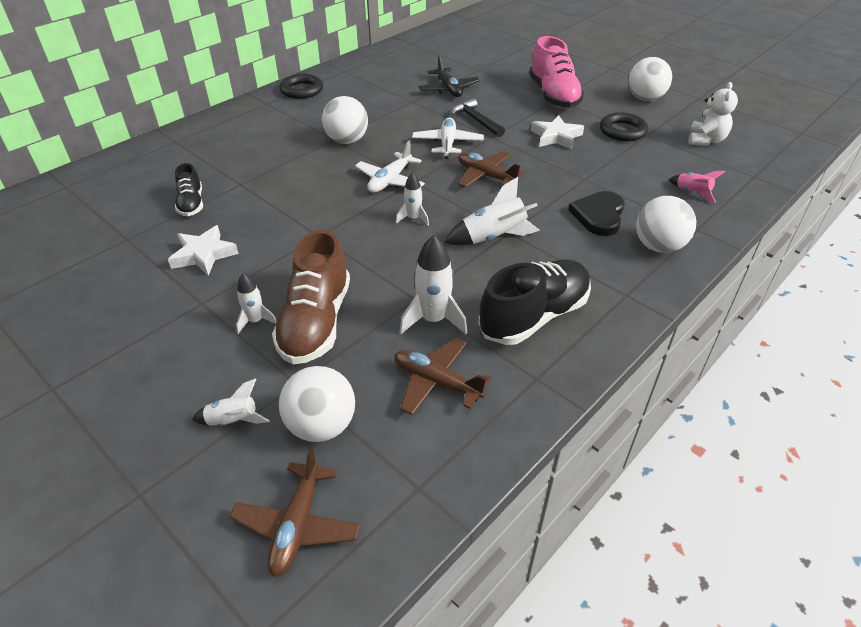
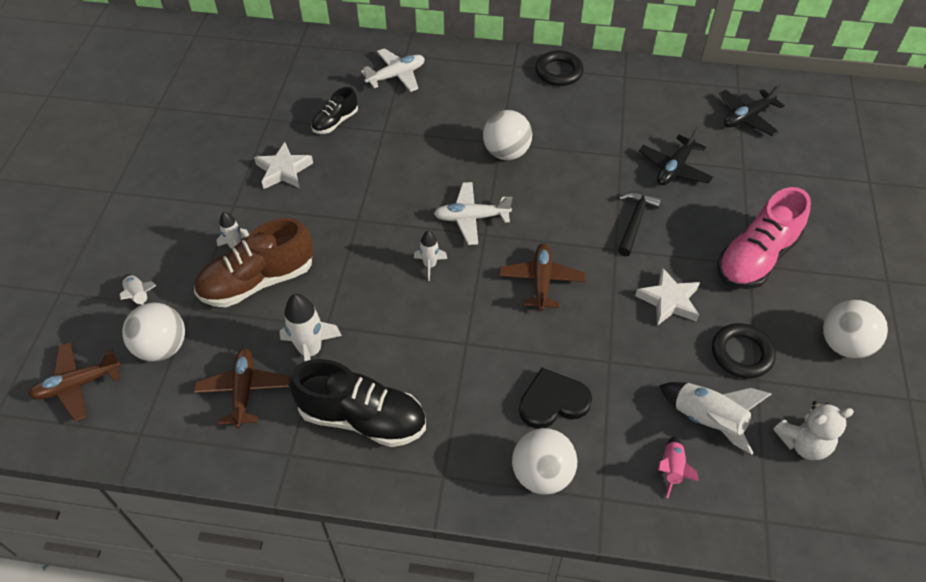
camera: 55 degrees right, 10 degrees up
(439, 51) = (747, 117): none -> black plane
(447, 144) = (570, 223): white plane -> white plane (396, 76)
(493, 237) = (449, 335): white rocket -> white rocket (707, 420)

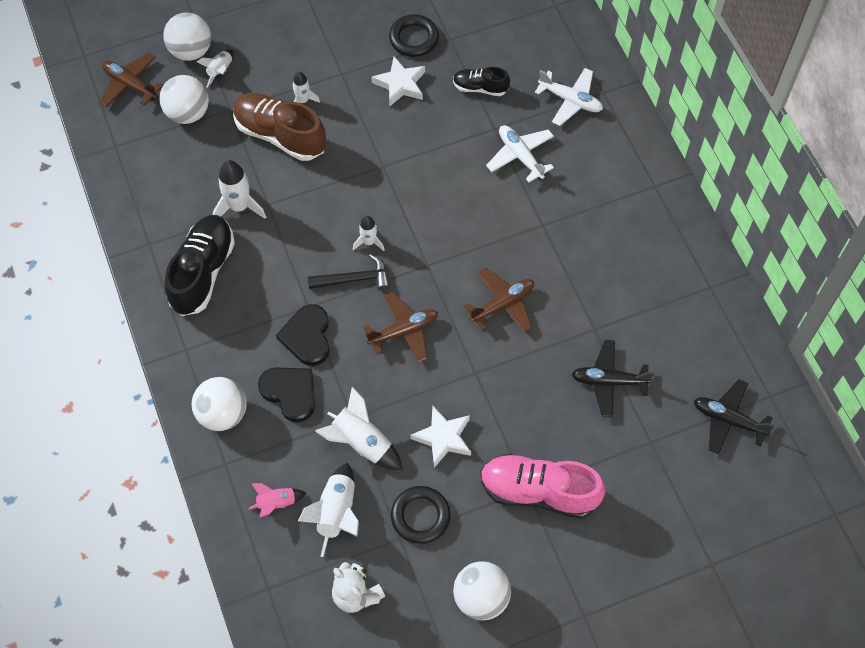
camera: 60 degrees right, 10 degrees up
(244, 391) = (182, 185): brown plane -> brown plane (502, 304)
(362, 418) = (203, 272): black shoe -> black shoe turned 150 degrees counterclockwise
(471, 218) = (438, 246): white plane -> white plane (520, 156)
(499, 359) = (307, 336): none -> black heart
(506, 152) = (533, 235): white ball -> white ball (191, 51)
(559, 72) = (673, 227): black ring -> black ring (414, 38)
(635, 221) = (518, 375): black hammer -> black hammer (354, 279)
(641, 366) = (361, 442): none -> white rocket

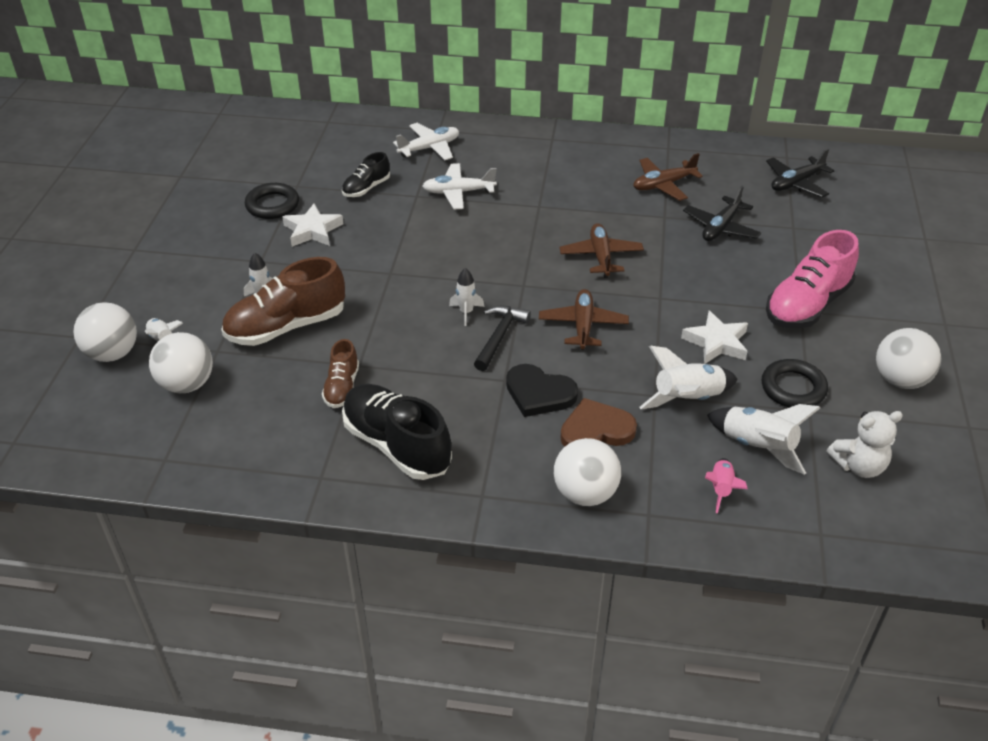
camera: 60 degrees left, 20 degrees down
(130, 85) = (99, 417): brown plane -> brown plane (663, 185)
(239, 207) = (342, 387): white rocket -> brown shoe
(290, 393) = (596, 430): black heart -> brown heart

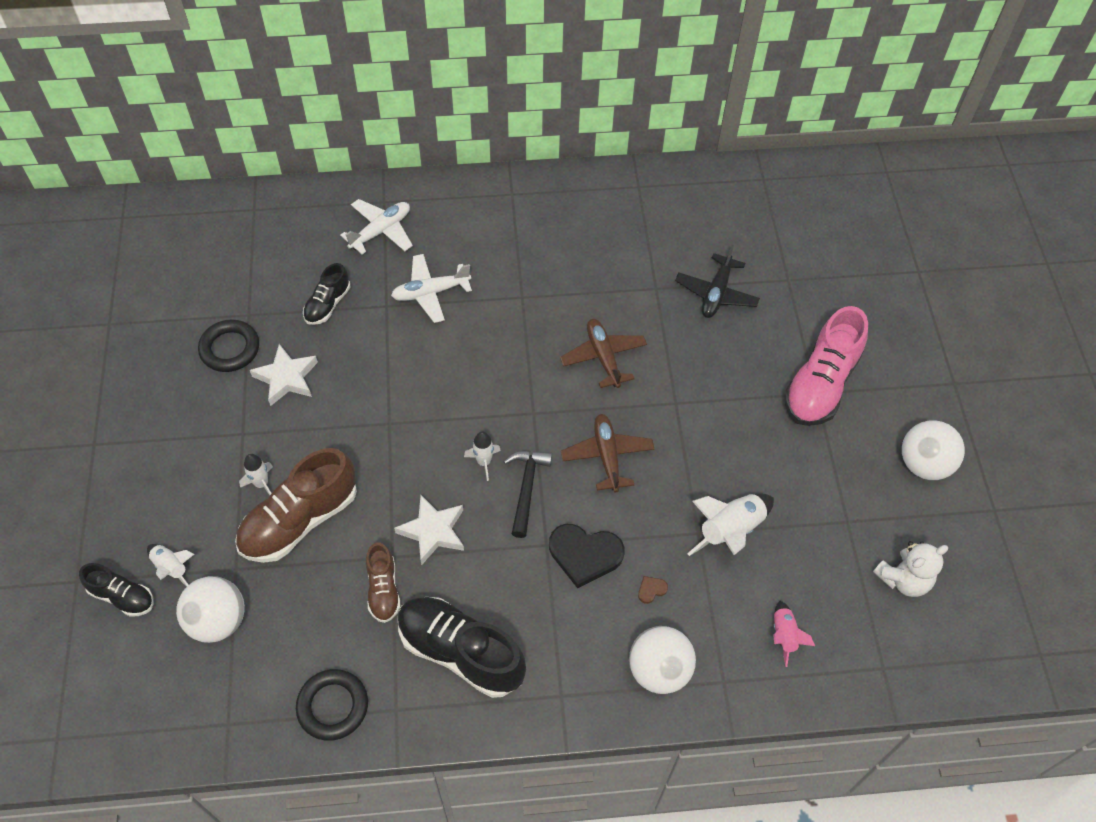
camera: 15 degrees left, 15 degrees up
(112, 353) = (122, 596): white ball -> black shoe
(596, 430) = (651, 590): brown heart -> brown heart, size x0.42
(663, 185) = (645, 242): brown plane -> none
(716, 342) = (743, 451): white star -> white star (433, 531)
(757, 446) = (807, 576): white rocket -> none
(793, 388) = (827, 496): black ring -> black ring (333, 706)
(796, 183) = (780, 215): black plane -> none

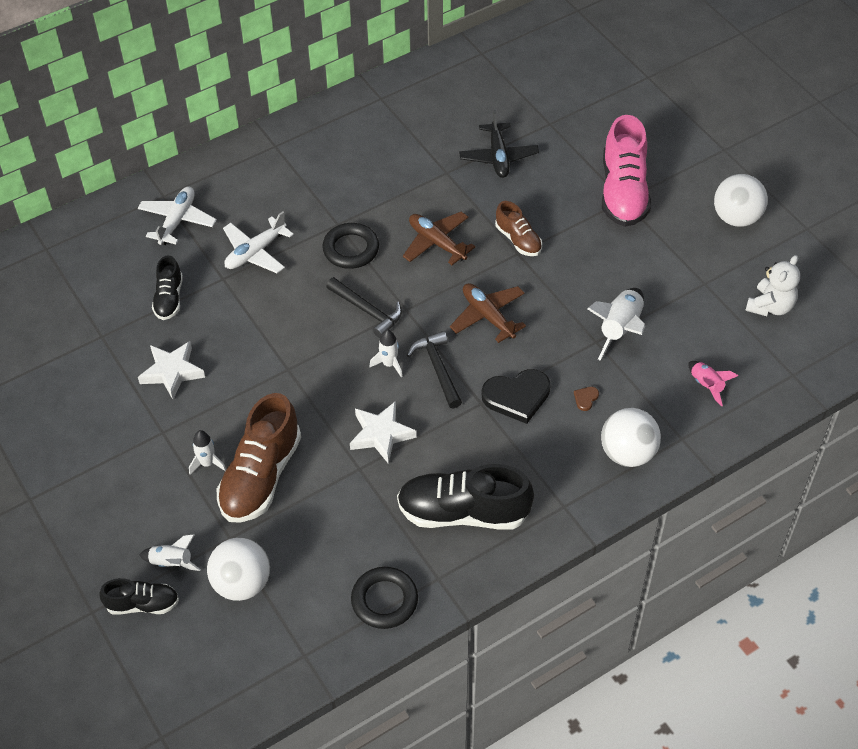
camera: 25 degrees left, 5 degrees down
(230, 349) = (103, 370): black ring -> black ring (351, 249)
(383, 589) = (368, 496): brown shoe -> brown shoe (518, 240)
(496, 398) = (367, 311): none -> black hammer

